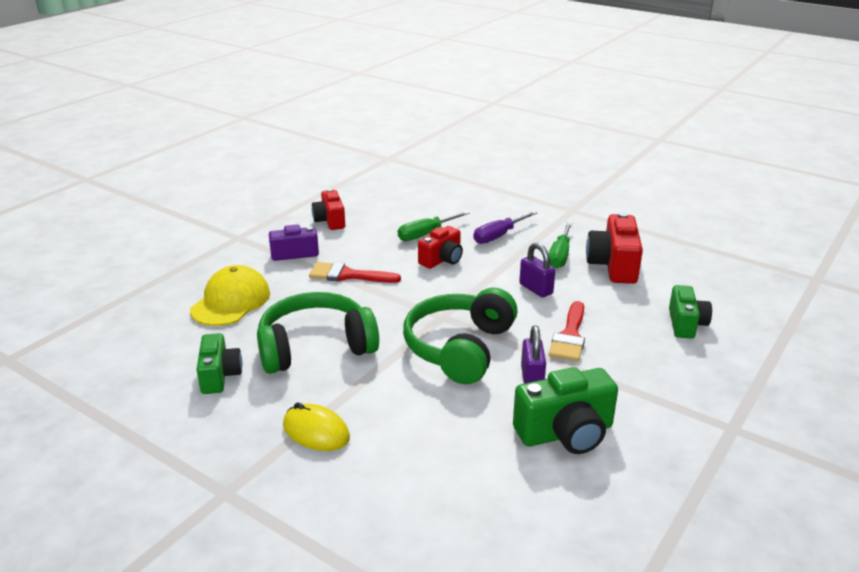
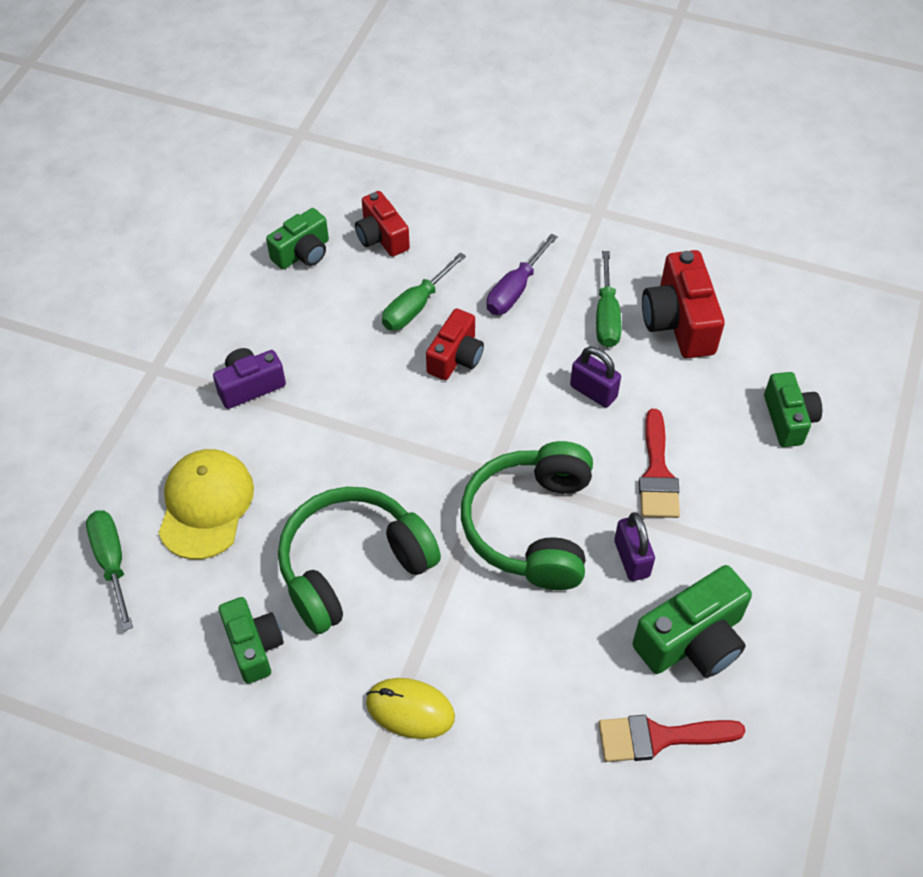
camera: 15 degrees left, 25 degrees up
(150, 318) = (112, 563): none -> green screwdriver
(330, 221) = (271, 303): red camera -> red camera (381, 237)
(348, 275) = (341, 417): red brush -> red brush (659, 737)
(362, 203) = (303, 253): none -> green camera

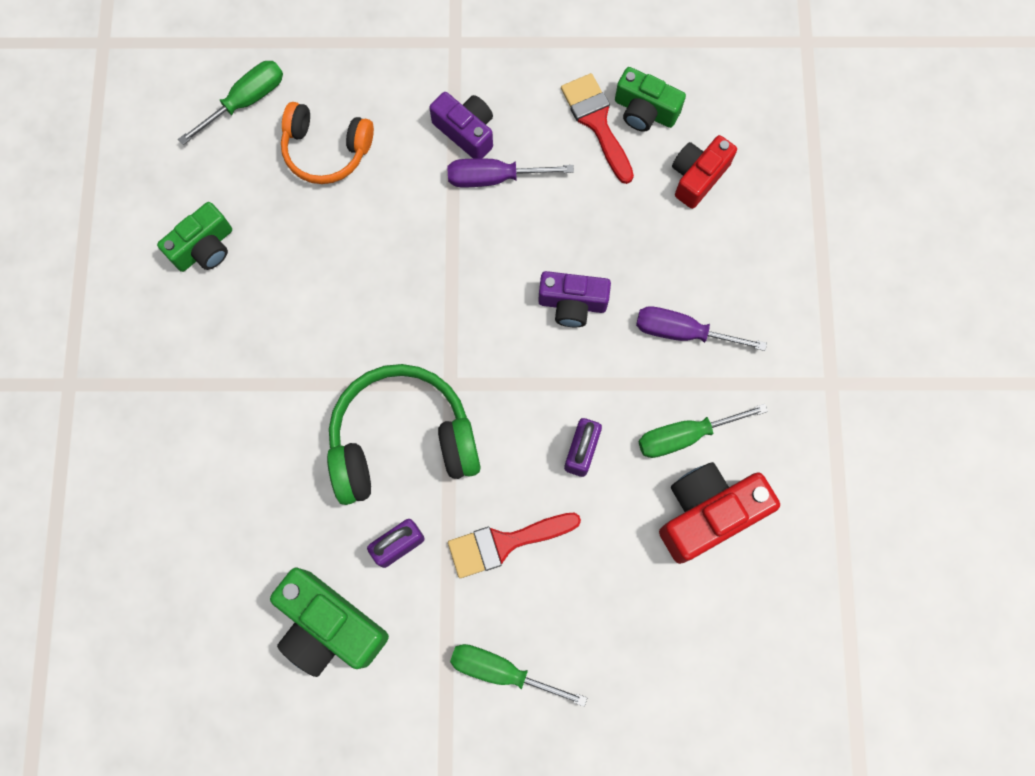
camera: 70 degrees right, 20 degrees up
(206, 505) = (326, 150): yellow cap -> orange headphones
(307, 378) = (495, 178): none -> purple screwdriver
(353, 566) = (307, 298): green headphones -> none
(410, 710) = (186, 397): yellow mouse -> none
(416, 306) = (621, 243): green screwdriver -> green screwdriver (502, 671)
(455, 357) = (572, 304): red camera -> purple camera
(659, 737) = (223, 621): red brush -> red brush (597, 122)
(788, 419) = (622, 662): green camera -> none

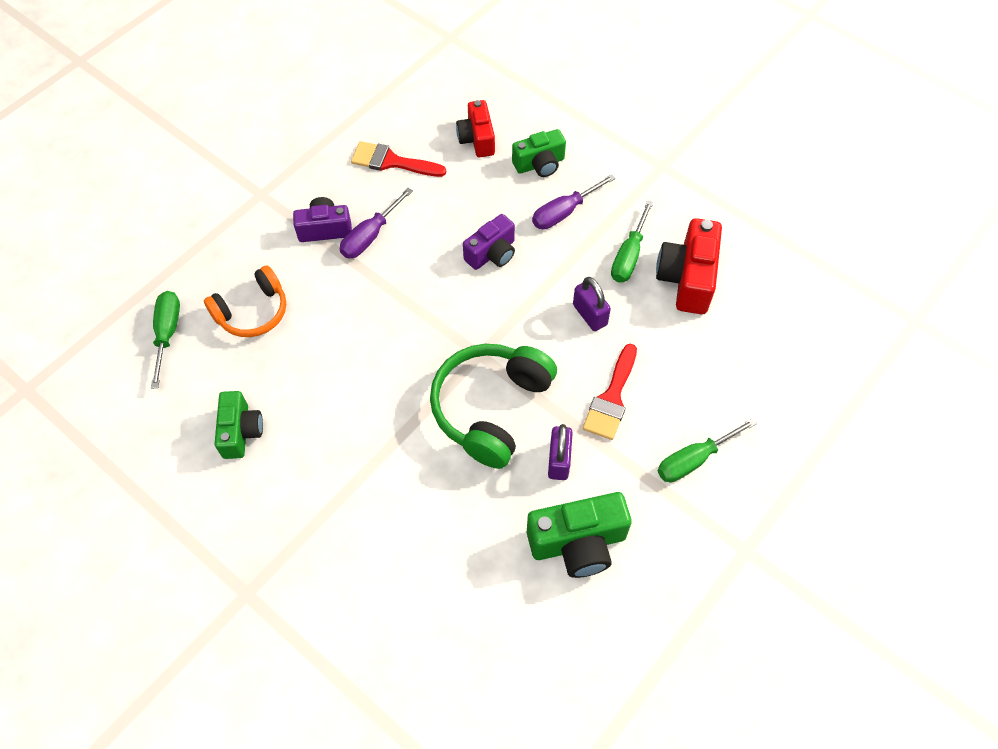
camera: 50 degrees left, 15 degrees down
(645, 111) = (410, 135): green camera -> green camera (539, 164)

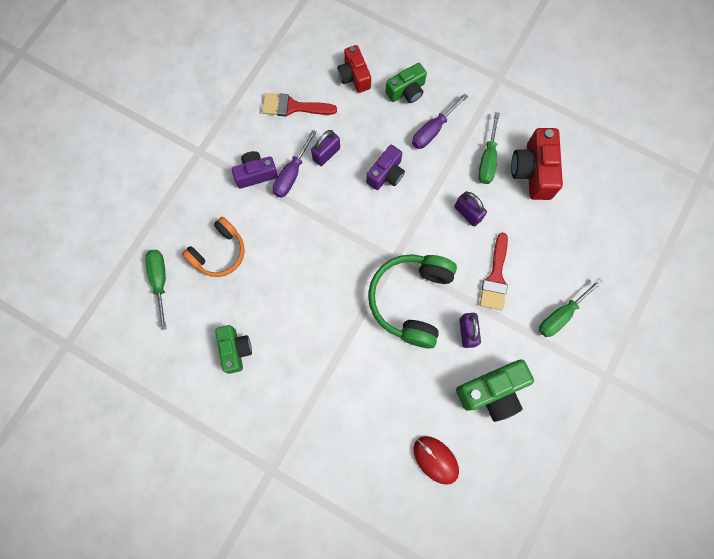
camera: 10 degrees left, 15 degrees up
(420, 219) = (326, 154): none -> purple padlock
(479, 620) = (435, 459): none -> red mouse

